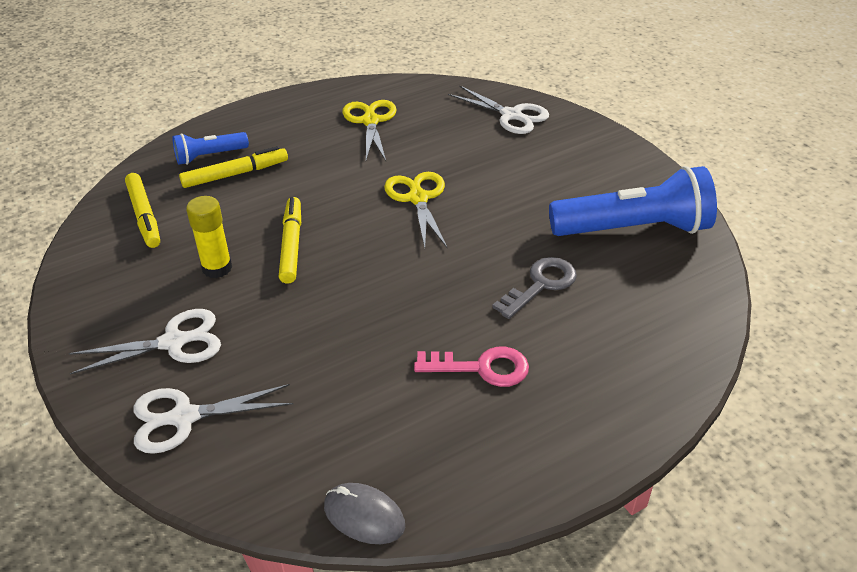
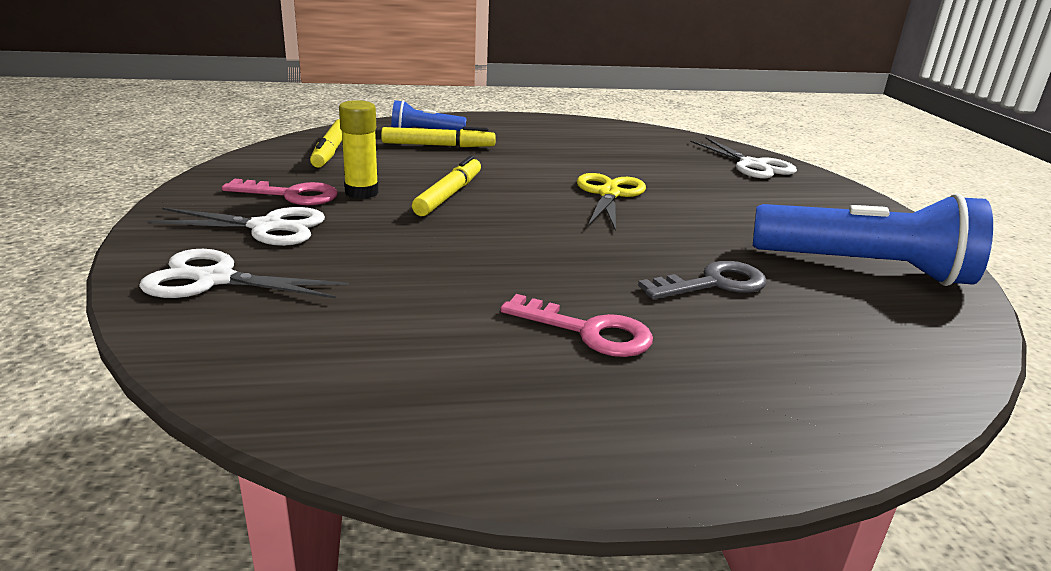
camera: 20 degrees right, 15 degrees down
(159, 293) = (291, 195): none -> pink key
(364, 516) = (321, 423): grey mouse -> none
(370, 121) = (597, 142): yellow scissors -> none

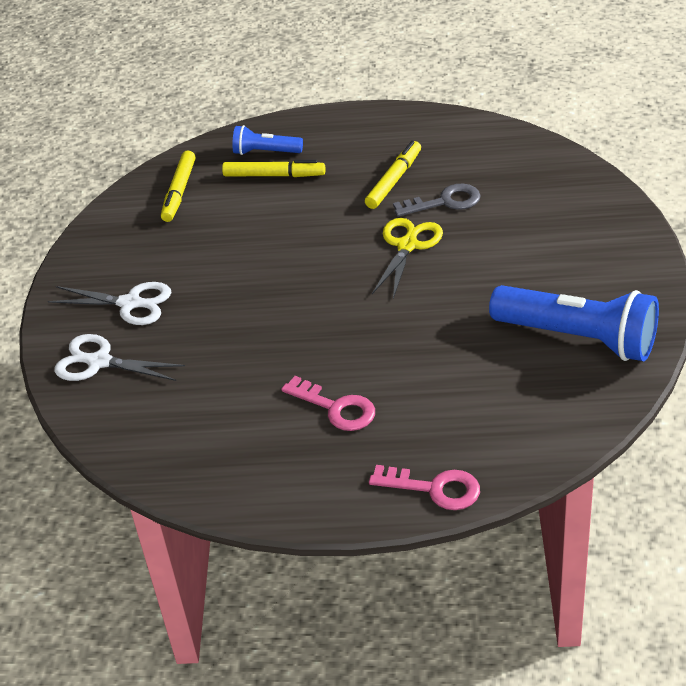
camera: 15 degrees right, 15 degrees up
(291, 195) = (146, 261): pink key -> pink key (434, 488)
(361, 192) = (201, 254): yellow glue stick -> none
(449, 195) = (271, 254): yellow marker -> yellow marker (394, 180)
(713, 283) = (445, 359): grey key -> grey key (444, 202)
(752, 165) = (566, 189): white scissors -> none

